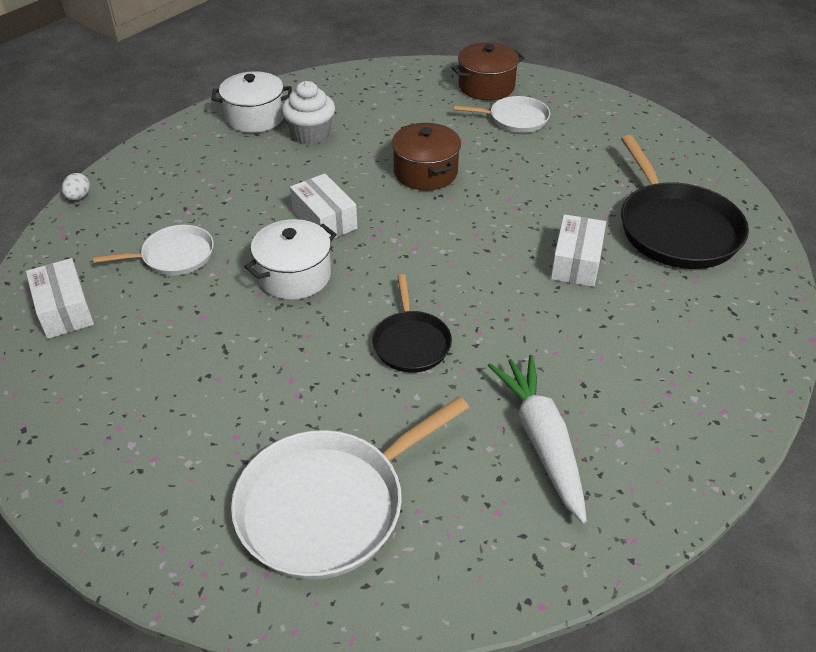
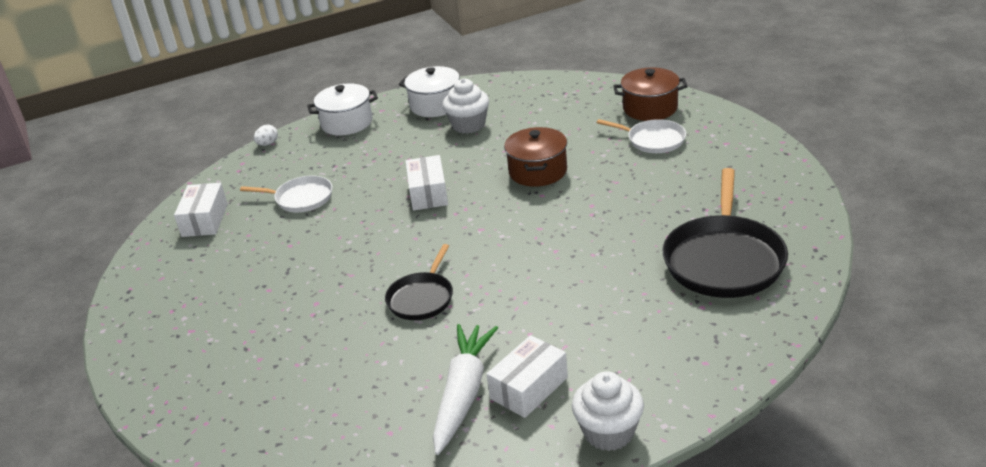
camera: 30 degrees right, 10 degrees down
(294, 276) = (374, 230): white pot -> white pot (346, 123)
(328, 505) = (277, 392): white pan -> none
(576, 262) = (607, 268): white box -> white box (529, 388)
(715, 438) = (608, 432): none -> white cupcake

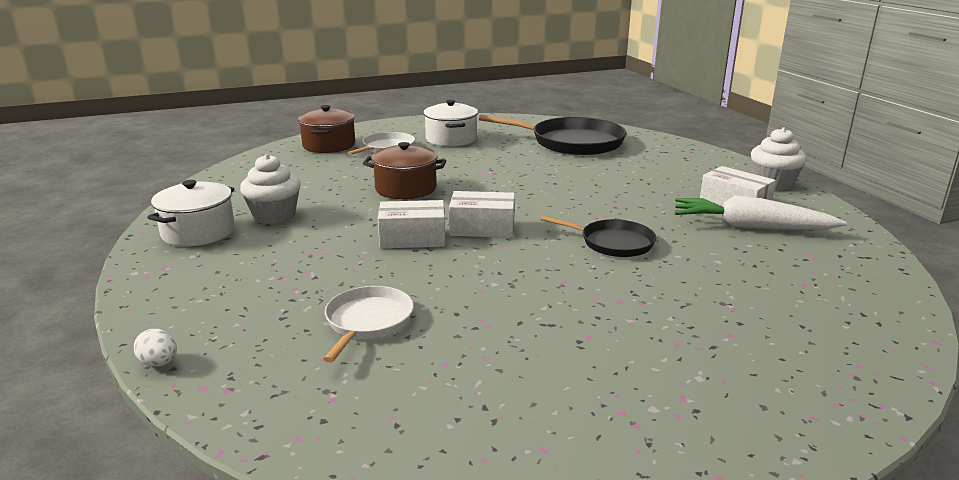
camera: 90 degrees left, 10 degrees down
(205, 220) = (377, 415): white box -> white box (482, 228)
(346, 123) = (171, 292): white pot -> white pot (451, 139)

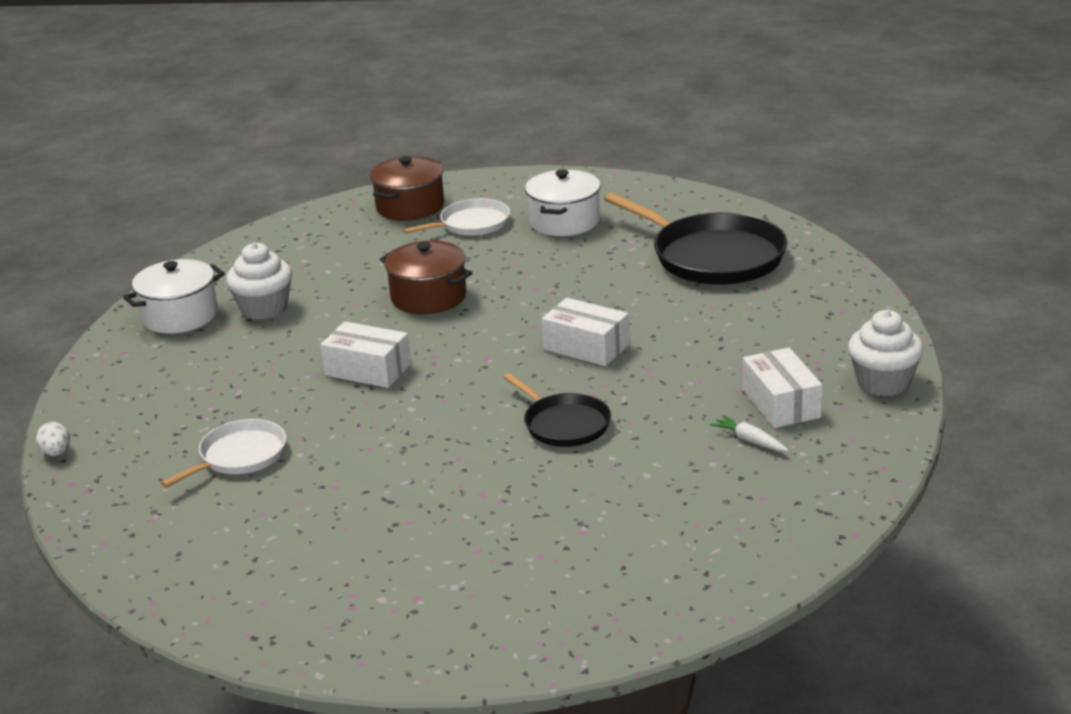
camera: 30 degrees right, 5 degrees up
(482, 228) = (450, 372): white box -> white box (586, 347)
(750, 227) = (750, 440): white carrot -> white carrot, size x0.43

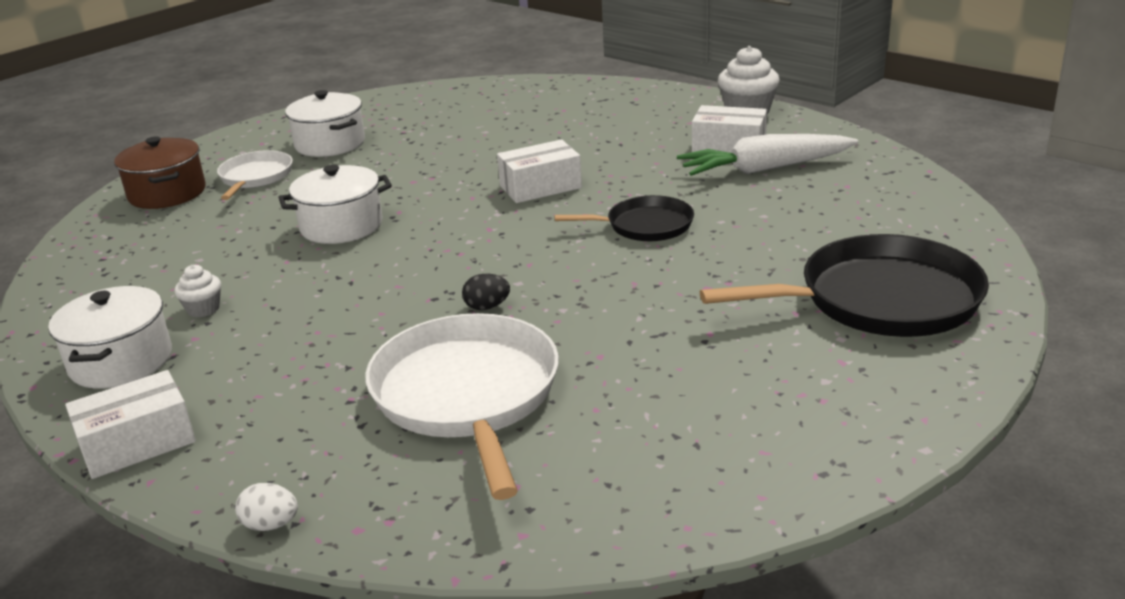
camera: 55 degrees left, 0 degrees up
(239, 456) = (467, 395): white pan -> white pan, size x1.78
(264, 308) = (203, 309): white cupcake -> white cupcake, size x0.56
(362, 411) = (487, 307): none -> black egg
(368, 370) = (417, 286): white box -> white box (137, 443)
(428, 297) = (341, 226): brown pot -> white pot
(712, 256) = (487, 112): black pan -> black pan (879, 300)
(750, 440) = (764, 169): white carrot -> white carrot, size x2.33

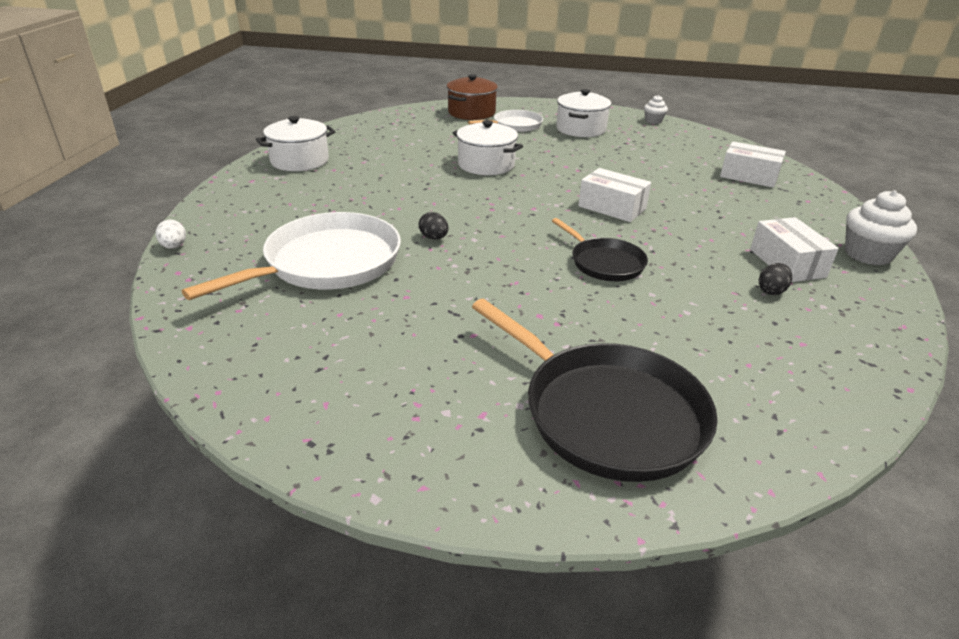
camera: 55 degrees right, 5 degrees up
(137, 443) = (231, 190): white box -> white box (749, 176)
(203, 309) = (363, 161): white cupcake -> white cupcake (653, 121)
(764, 169) = (771, 291): white carrot -> black egg

